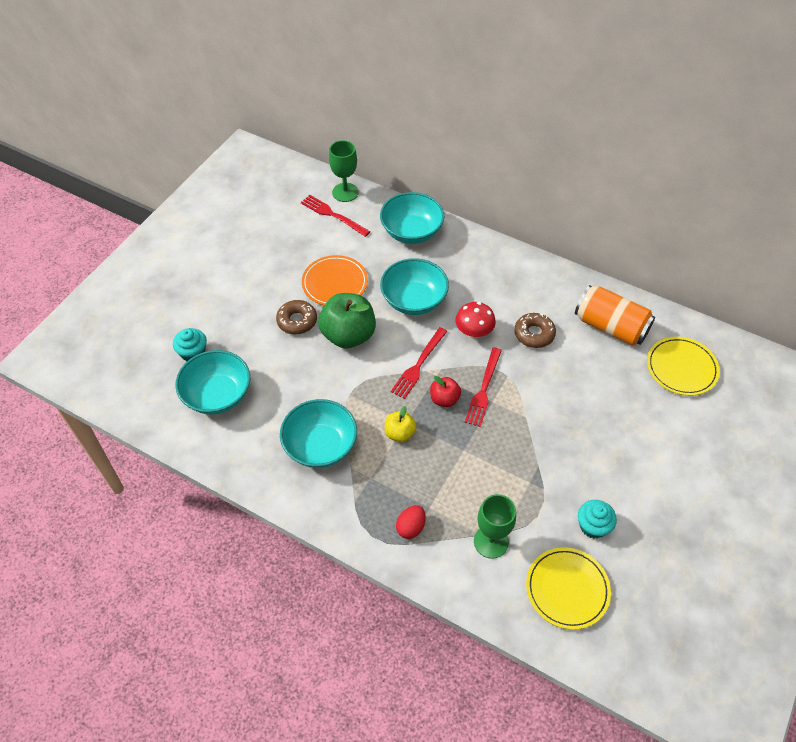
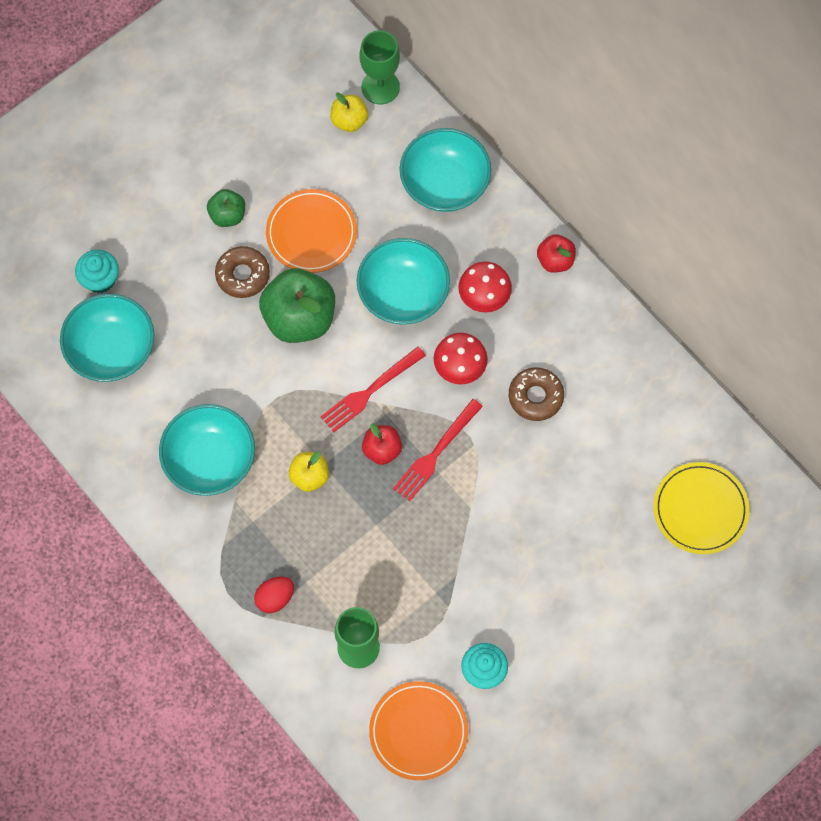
camera: 20 degrees right, 15 degrees up
(272, 289) = (227, 215): none -> green apple
(333, 215) = (349, 120): red fork -> yellow apple
(469, 286) = (484, 297): none -> red mushroom
(505, 253) = (555, 260): none -> red apple
(567, 589) = (418, 731): yellow plate -> orange plate
(610, 327) = (640, 420): orange can -> none

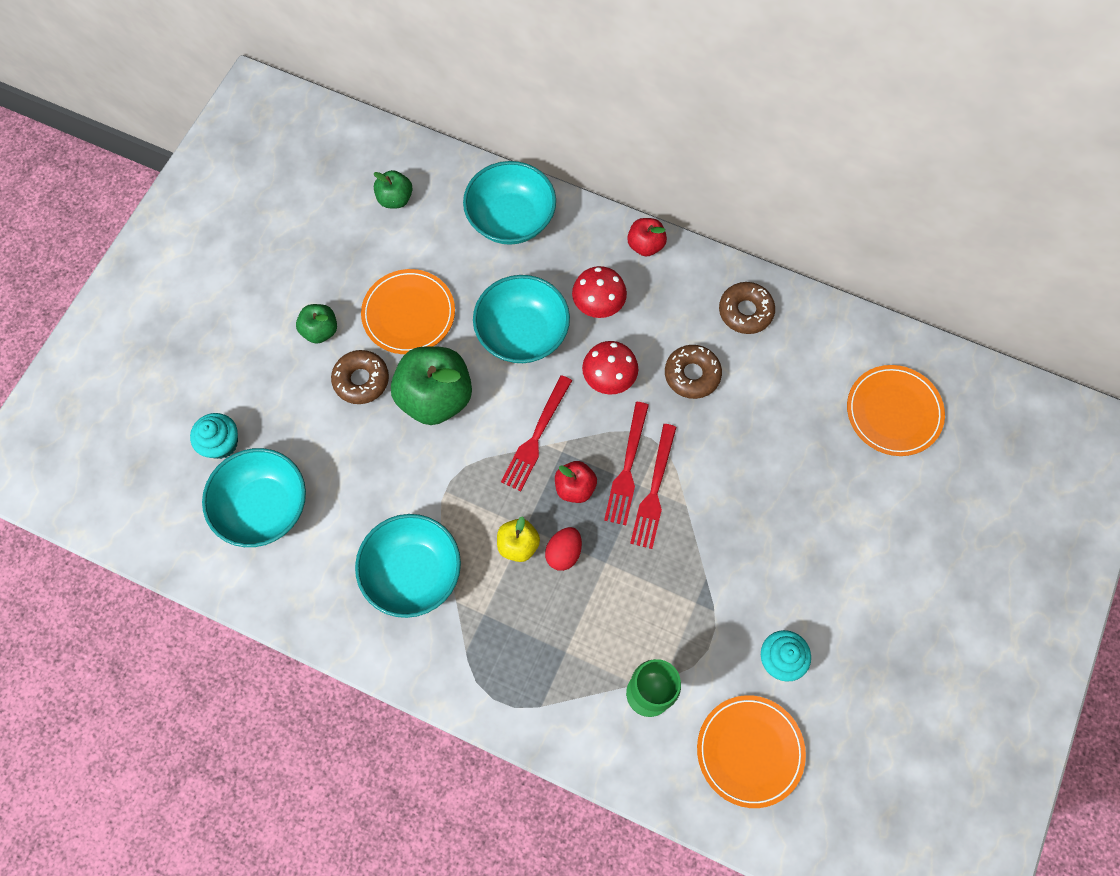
camera: 25 degrees left, 0 degrees up
(275, 598) = (543, 682): red egg -> red egg (563, 553)
(349, 120) = (395, 199): yellow apple -> green apple
(380, 87) = (409, 158): green goblet -> none
(449, 483) = (654, 490): none -> red fork
(614, 361) = (745, 311): none -> brown donut
(700, 509) = (893, 412): yellow plate -> orange plate

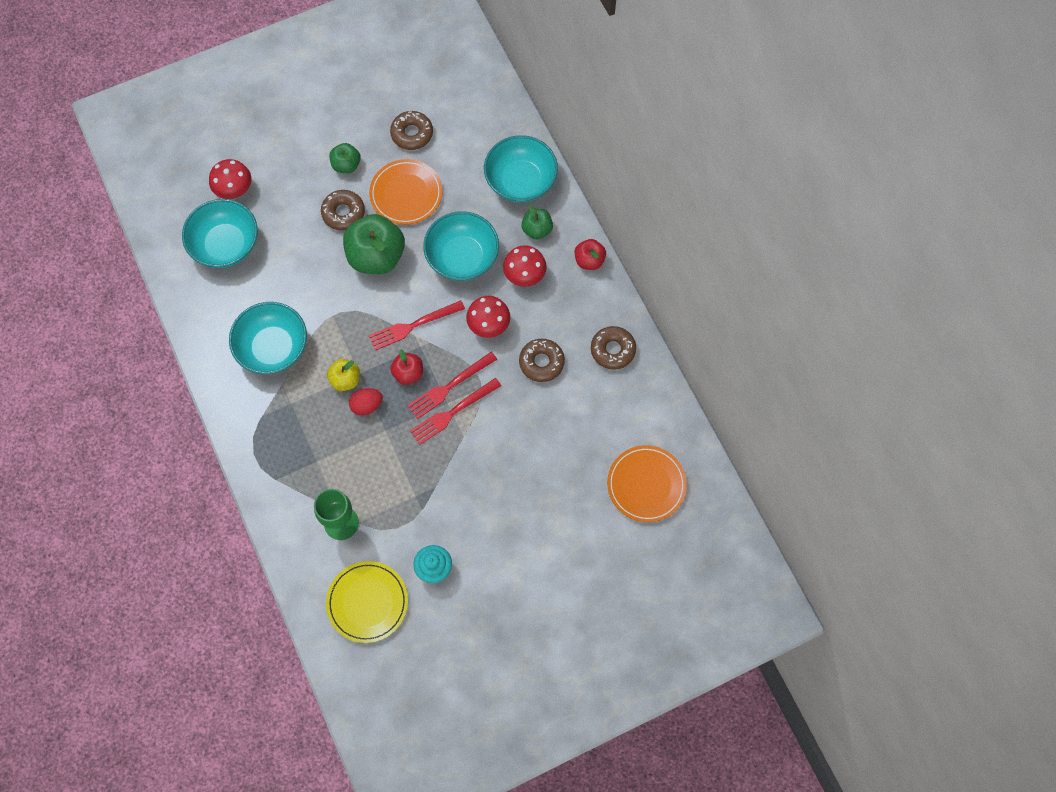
camera: 40 degrees right, 0 degrees up
(221, 443) = (234, 190): turquoise cupcake -> red mushroom
(360, 251) = (412, 134): none -> brown donut
(395, 199) = (462, 116): green apple -> green apple (537, 230)
(750, 751) = (367, 602): orange plate -> yellow plate

